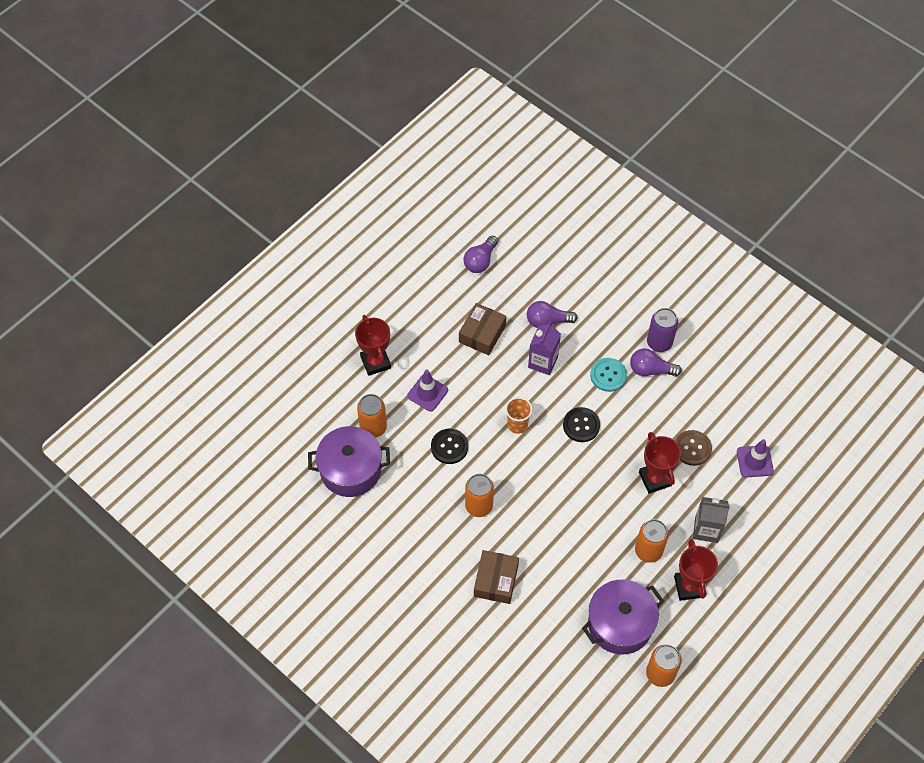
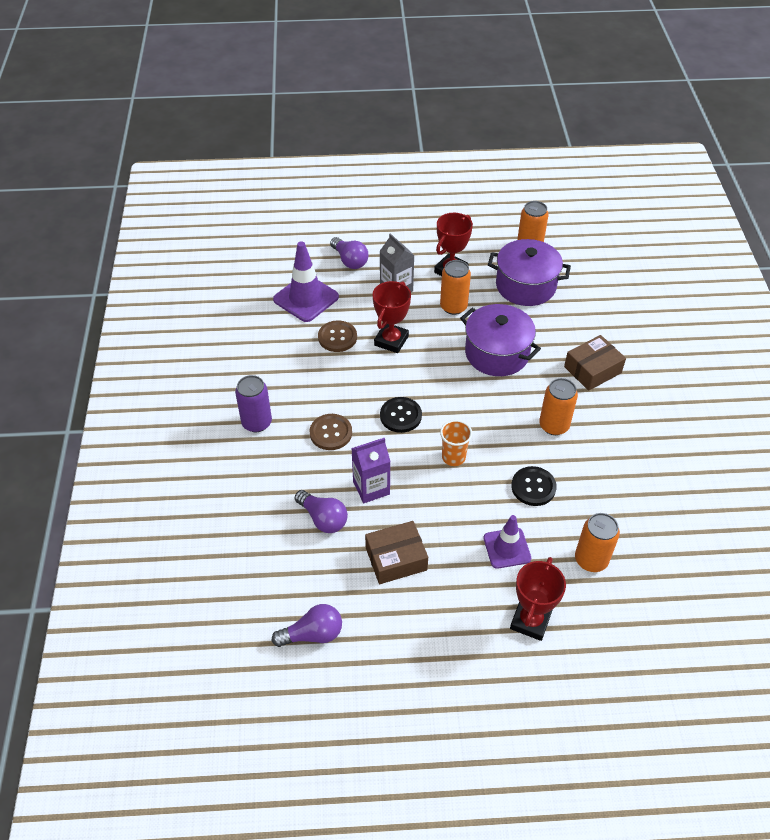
camera: 135 degrees left, 10 degrees down
(350, 470) = (647, 540): purple pot -> purple pot (497, 353)
(608, 375) = (331, 433): turquoise button -> brown button
(650, 370) = (292, 409): purple light bulb -> purple light bulb (350, 260)
(754, 461) = (306, 298): purple traffic cone -> purple traffic cone, size x1.53

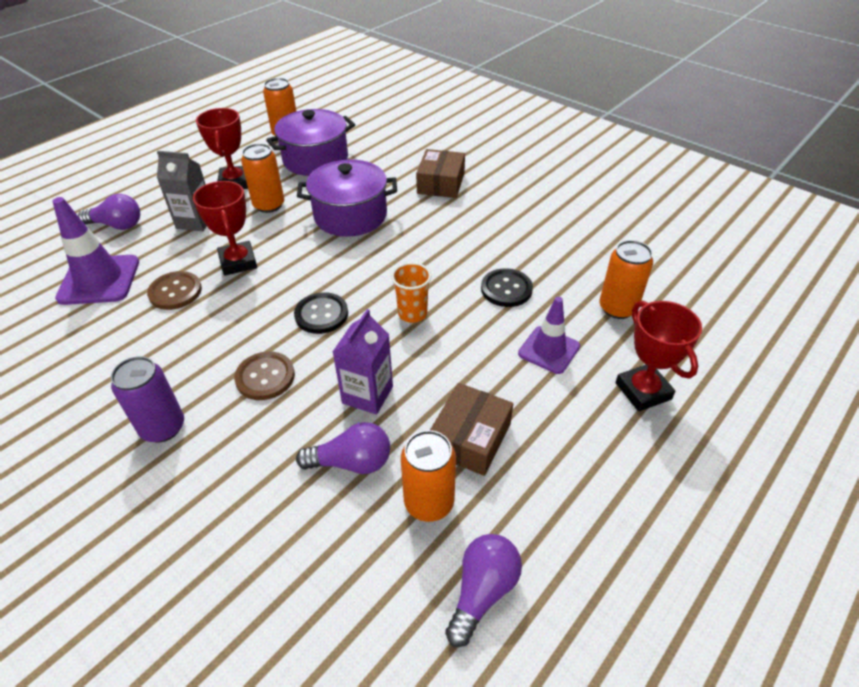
camera: 45 degrees left, 5 degrees down
(554, 425) = (462, 236): orange can -> orange can (429, 502)

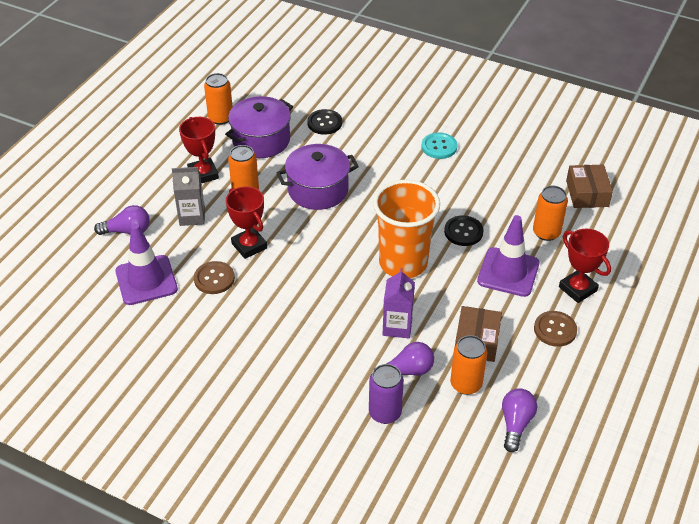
camera: 15 degrees left, 0 degrees up
(163, 427) = (268, 375): purple can -> purple can (385, 413)
(265, 377) = (320, 328): brown button -> brown button (555, 330)
(321, 314) = (336, 276): black button -> black button (324, 123)
(412, 314) = (403, 263): orange cup -> orange cup, size x2.21
(441, 183) = (378, 147): brown box -> brown box (587, 193)
(512, 192) = (439, 147): none -> turquoise button
(549, 350) = (508, 272): purple traffic cone -> purple traffic cone, size x1.53

